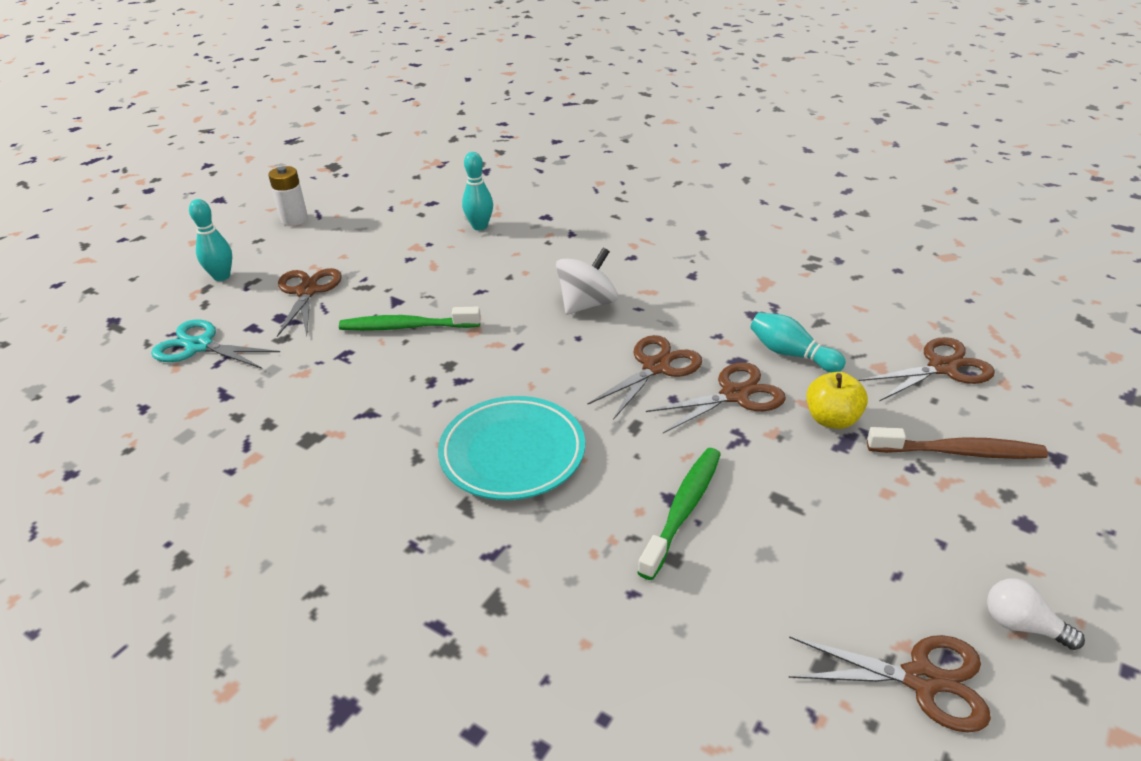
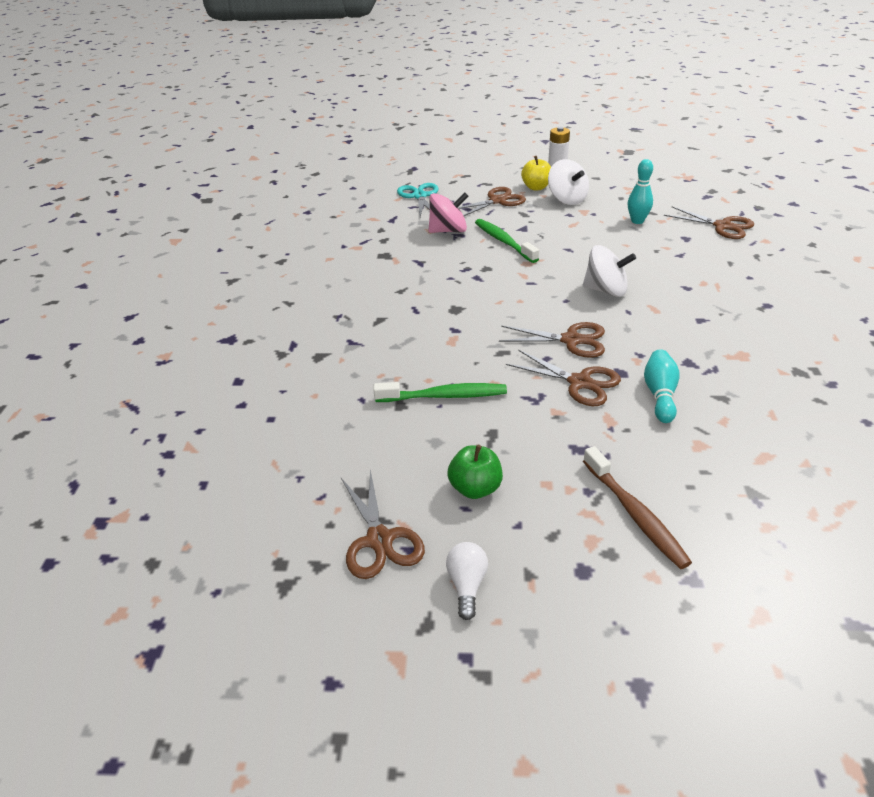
camera: 60 degrees right, 0 degrees up
(221, 276) = (480, 174): turquoise bowling pin -> none
(323, 358) = (448, 231): none -> pink spinning top
(375, 245) = (567, 199): none -> white spinning top
(512, 453) = (434, 318): turquoise plate -> none
(832, 419) = (602, 436): yellow apple -> yellow apple (536, 187)
(868, 552) = (475, 488): none -> green apple
(942, 368) = (743, 482): brown scissors -> brown scissors (722, 226)

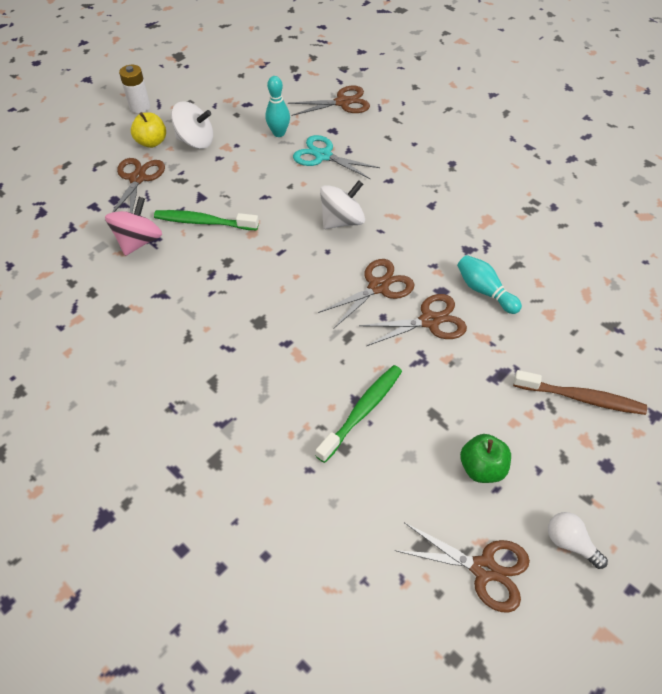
camera: 50 degrees left, 15 degrees up
(420, 196) = (54, 217): turquoise scissors -> turquoise scissors (323, 156)

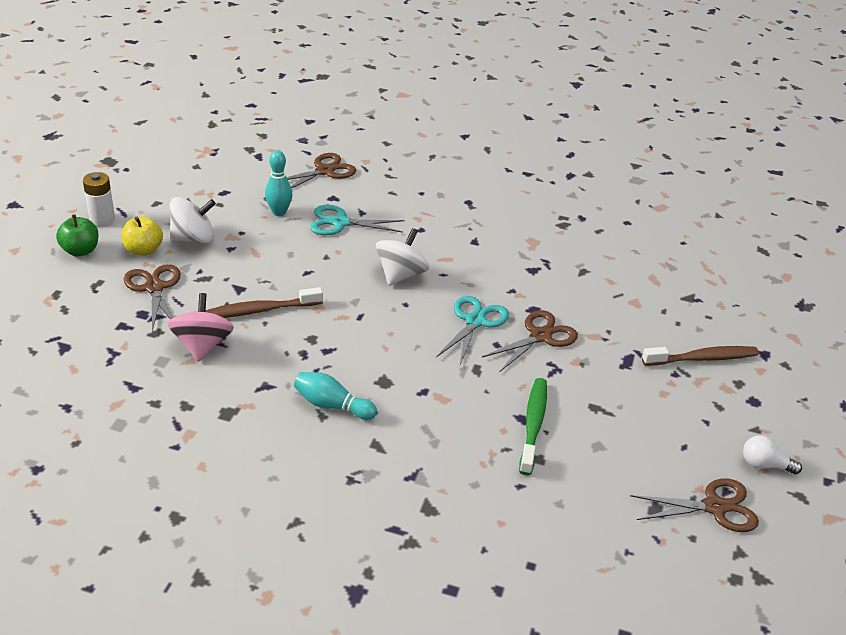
camera: 30 degrees left, 15 degrees down
(203, 222) = (260, 310): green toothbrush -> brown toothbrush
(378, 287) = (475, 321): brown scissors -> turquoise scissors
(482, 468) = (662, 435): green apple -> green apple (80, 250)
(484, 291) = (570, 299): turquoise bowling pin -> turquoise bowling pin (332, 405)

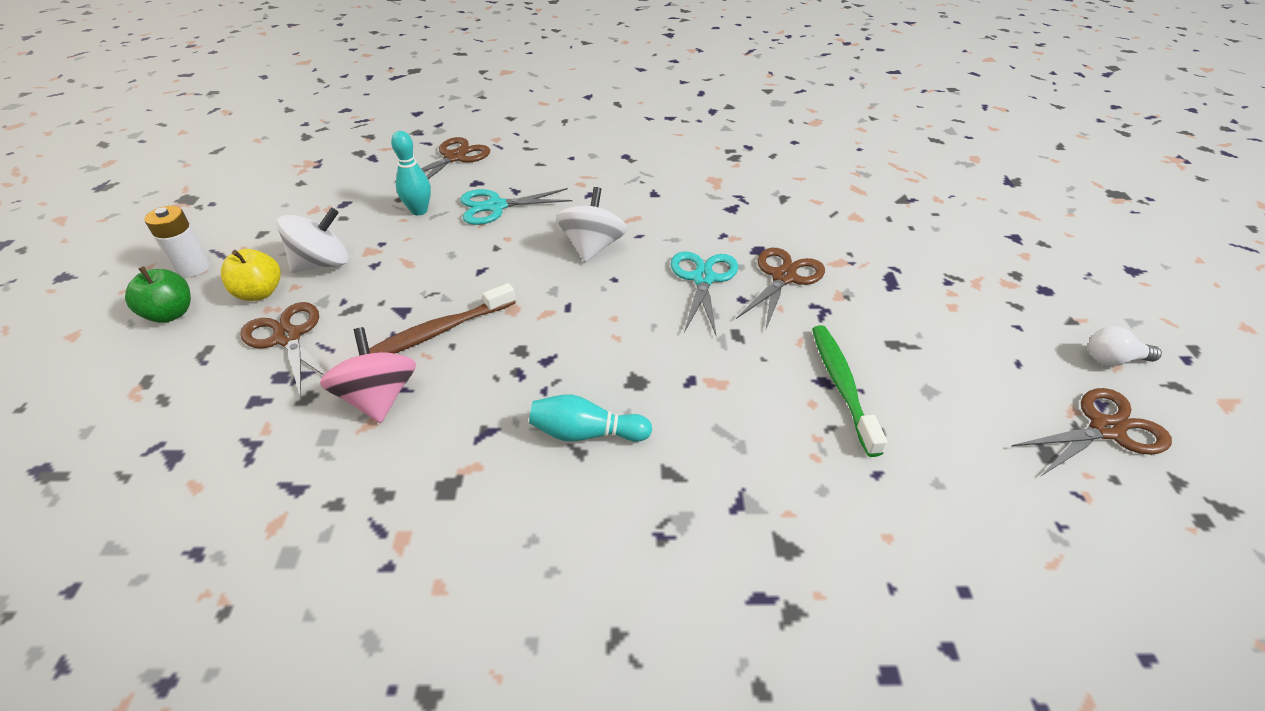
camera: 15 degrees left, 5 degrees up
(702, 358) = (962, 258): brown toothbrush -> none

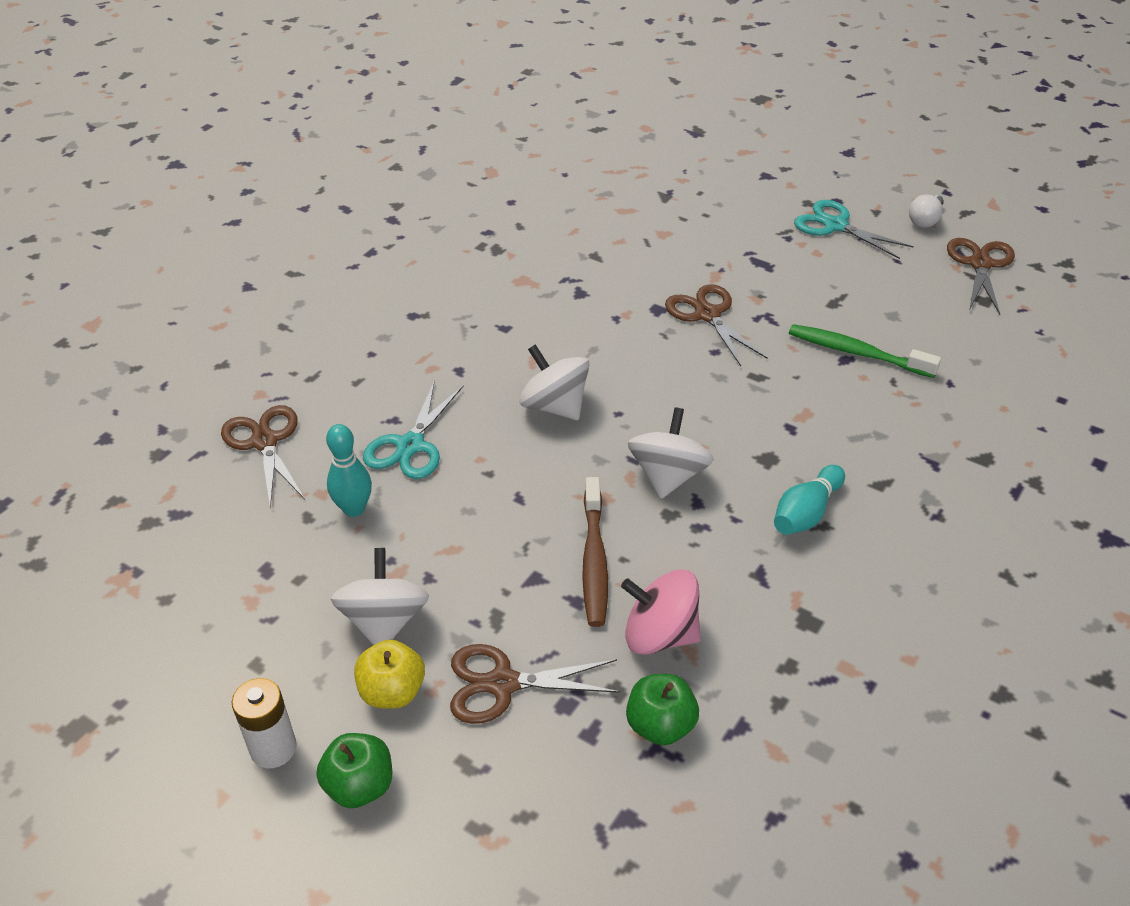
camera: 55 degrees left, 0 degrees up
(278, 437) = (660, 726): none -> green apple
(564, 332) = (668, 476): none -> white spinning top
(703, 279) = (668, 360): turquoise scissors -> turquoise scissors (835, 225)

